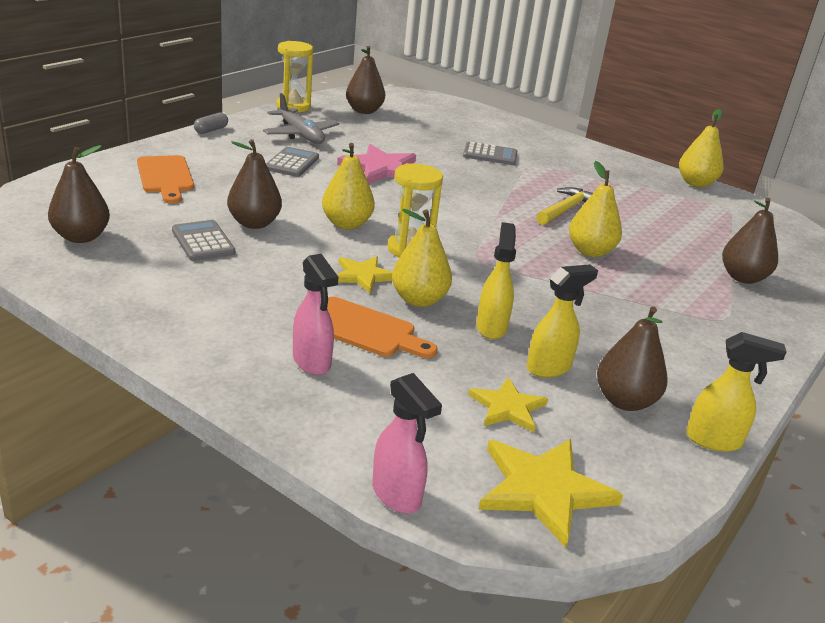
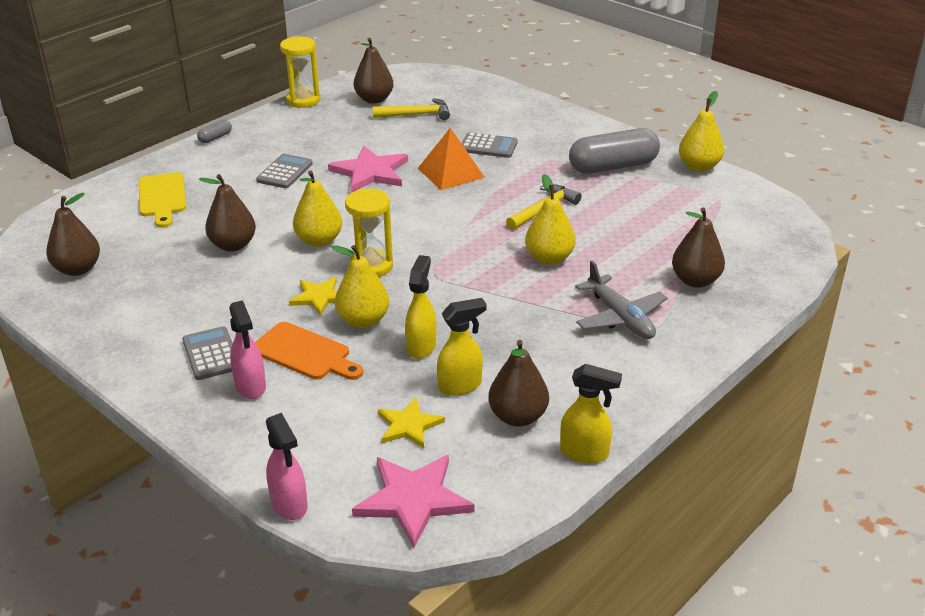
camera: 10 degrees right, 5 degrees up
(165, 177) = (162, 198): orange cutting board -> yellow cutting board
(203, 242) = (183, 268): grey calculator -> grey calculator (211, 354)
(300, 134) = (302, 136): grey plane -> grey plane (620, 317)
(409, 125) = (416, 114): none -> yellow hammer
(461, 173) = (451, 172): none -> orange pyramid
(543, 490) = (413, 499): yellow star -> pink star
(616, 178) = (613, 166): none -> grey capsule

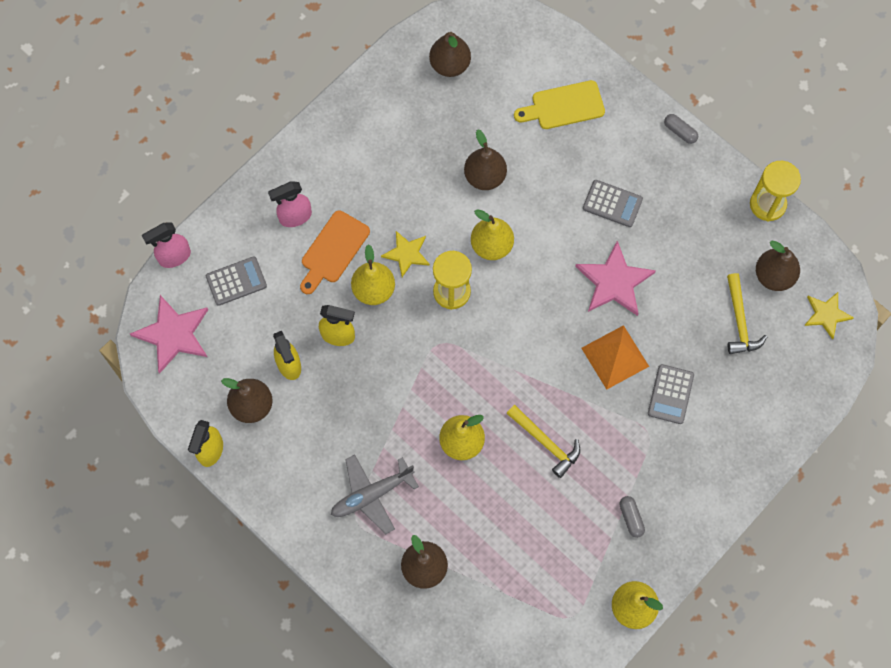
camera: 90 degrees right, 35 degrees up
(211, 354) = (334, 184): grey calculator -> grey calculator (236, 281)
(409, 425) = (247, 329): yellow star -> yellow star (826, 315)
(613, 166) = (631, 518): grey capsule -> grey capsule, size x0.43

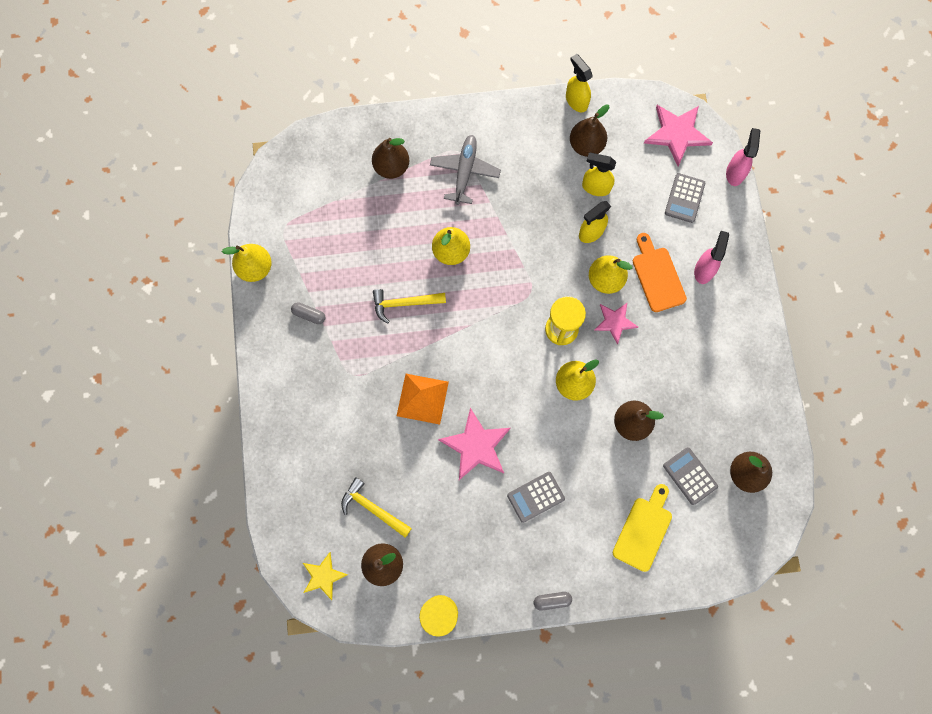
camera: 130 degrees right, 5 degrees up
(406, 254) = (615, 322): yellow star -> pink star
(670, 394) = (365, 413): grey calculator -> grey calculator (690, 476)

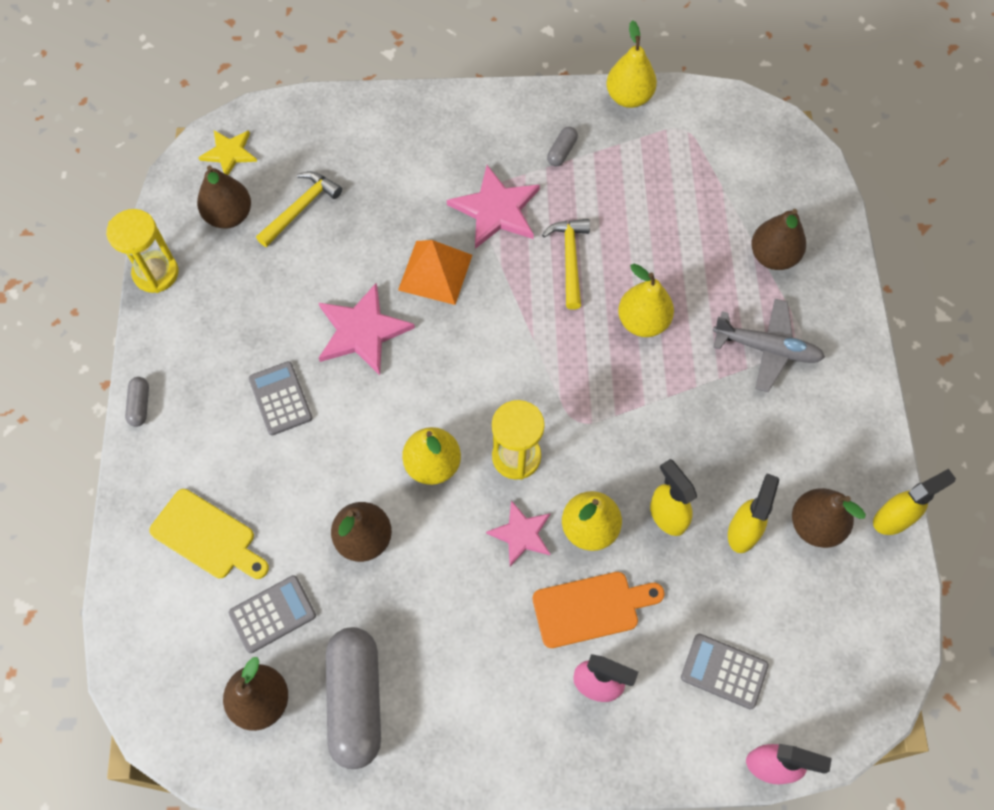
camera: 95 degrees right, 10 degrees down
(677, 134) = (841, 675): pink star -> pink star (496, 209)
(735, 414) = (356, 700): none -> grey capsule

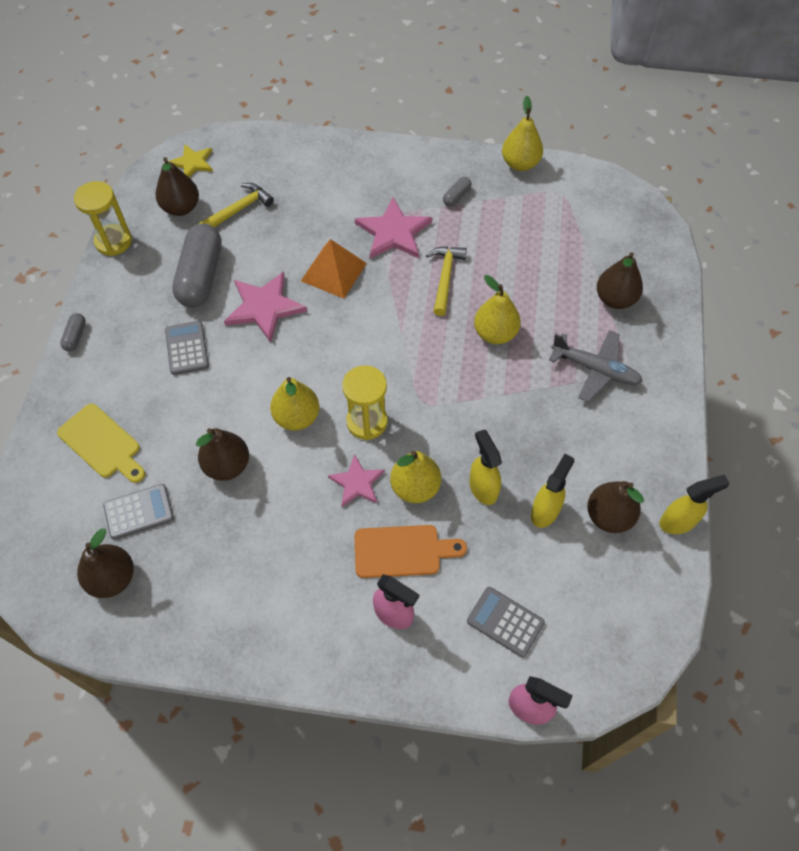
camera: 10 degrees right, 5 degrees down
(356, 700) = (189, 591): grey capsule -> grey capsule (201, 276)

